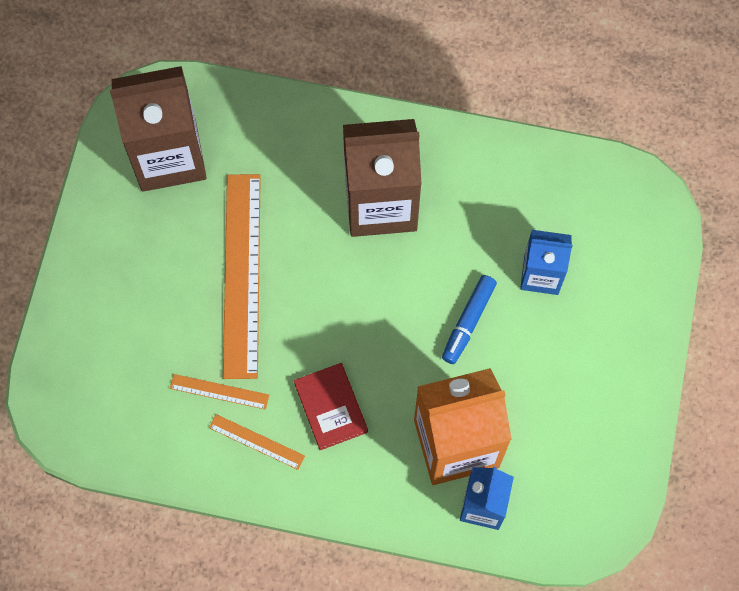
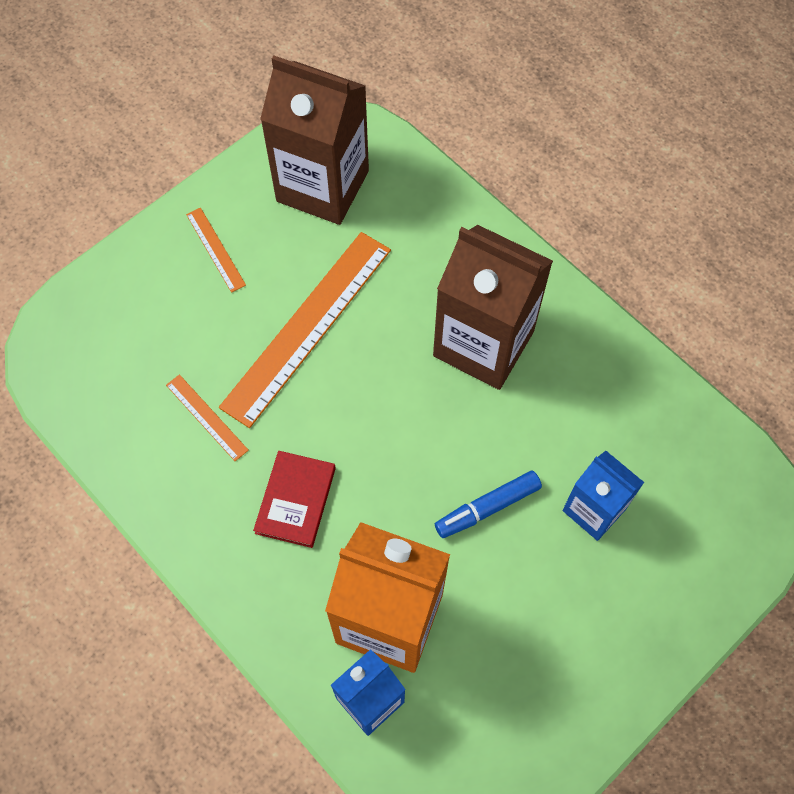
camera: 35 degrees right, 5 degrees down
(256, 441) = (204, 485): orange ruler -> orange ruler (215, 249)

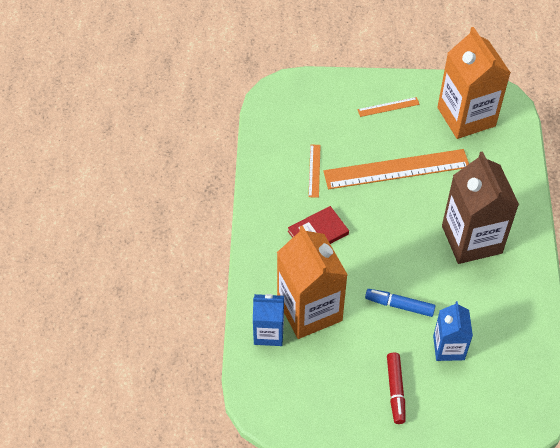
camera: 45 degrees right, 10 degrees down
(215, 249) = (388, 107): orange ruler -> orange ruler turned 60 degrees clockwise
(322, 186) = (466, 117): brown carton -> orange carton
(592, 626) = (395, 390): none -> red marker

